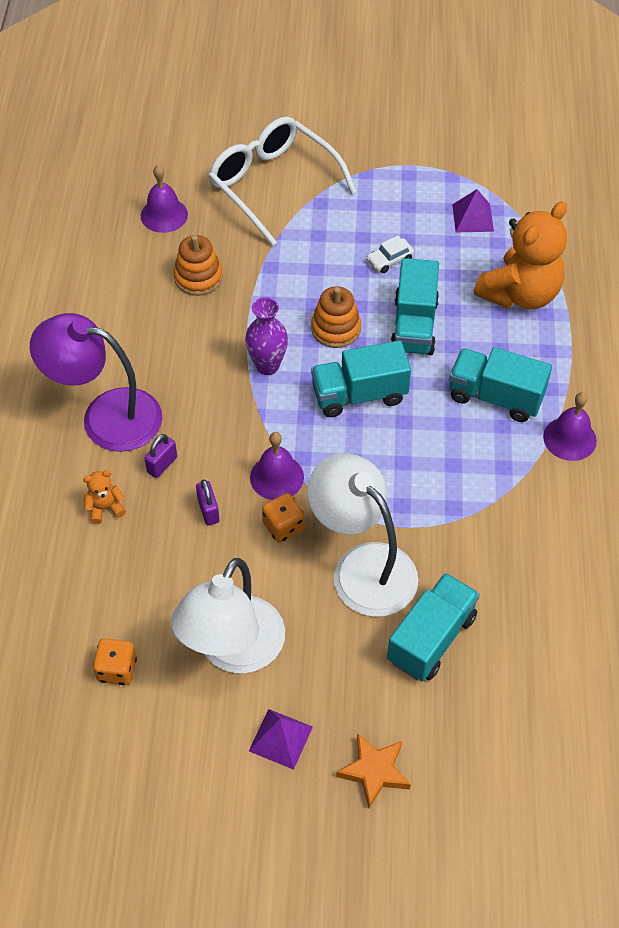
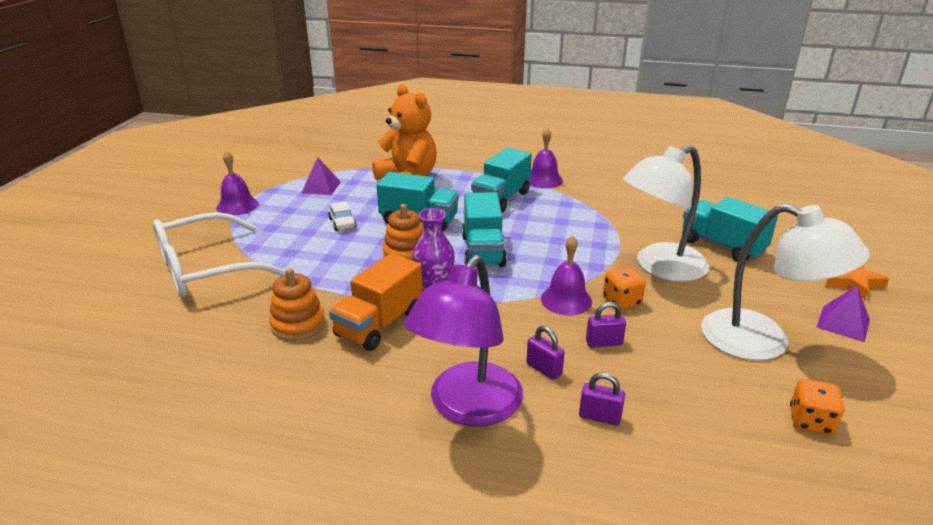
camera: 80 degrees left, 25 degrees down
(105, 508) = (599, 417): orange teddy bear -> purple padlock
(164, 215) = (188, 341): purple bell -> purple bell (237, 206)
(208, 334) = (379, 324): none -> orange truck

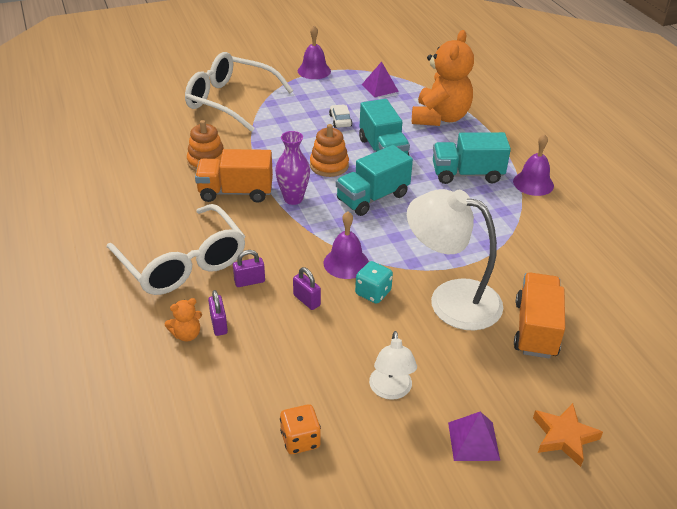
camera: 55 degrees right, 10 degrees up
(342, 223) = (340, 121): white car -> white car turned 135 degrees clockwise
(467, 408) = (183, 263): purple lamp -> white glasses
(544, 369) = (249, 281): purple padlock -> purple padlock turned 60 degrees clockwise
(600, 449) = (187, 334): none -> orange teddy bear
(621, 301) = (373, 293): orange dice -> turquoise dice
(722, 246) = (535, 329): turquoise truck -> orange truck
(763, 341) = (391, 390): white lamp -> white lamp, size x0.54

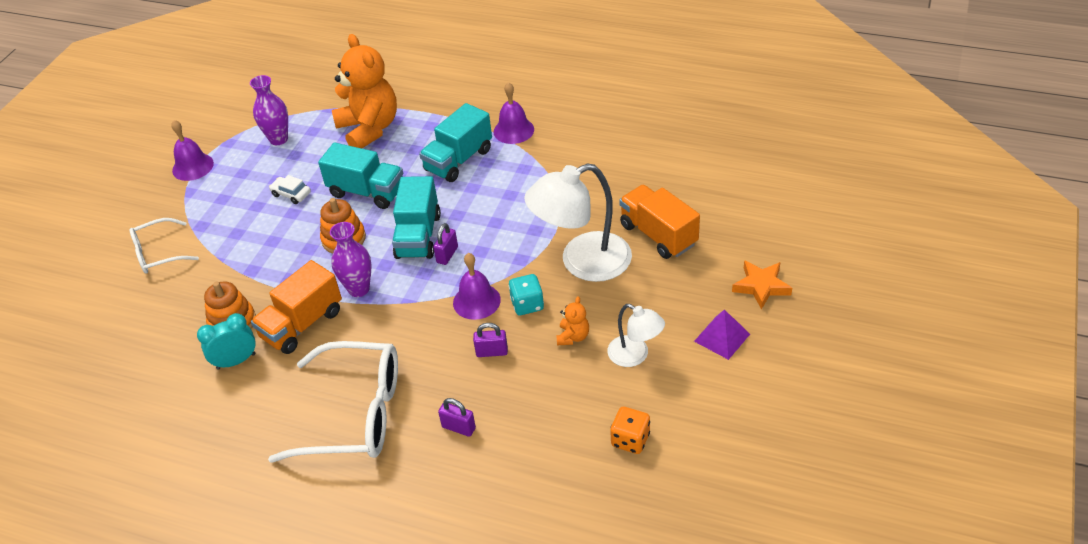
camera: 45 degrees left, 5 degrees up
(177, 182) = (236, 361): none -> turquoise clock
(187, 334) = (447, 457): orange teddy bear -> orange teddy bear (573, 337)
(230, 100) = (158, 253): white glasses -> white glasses, size x0.56
(249, 281) = (429, 378): purple padlock -> purple padlock (447, 255)
(379, 88) = (278, 139): purple pyramid -> purple vase

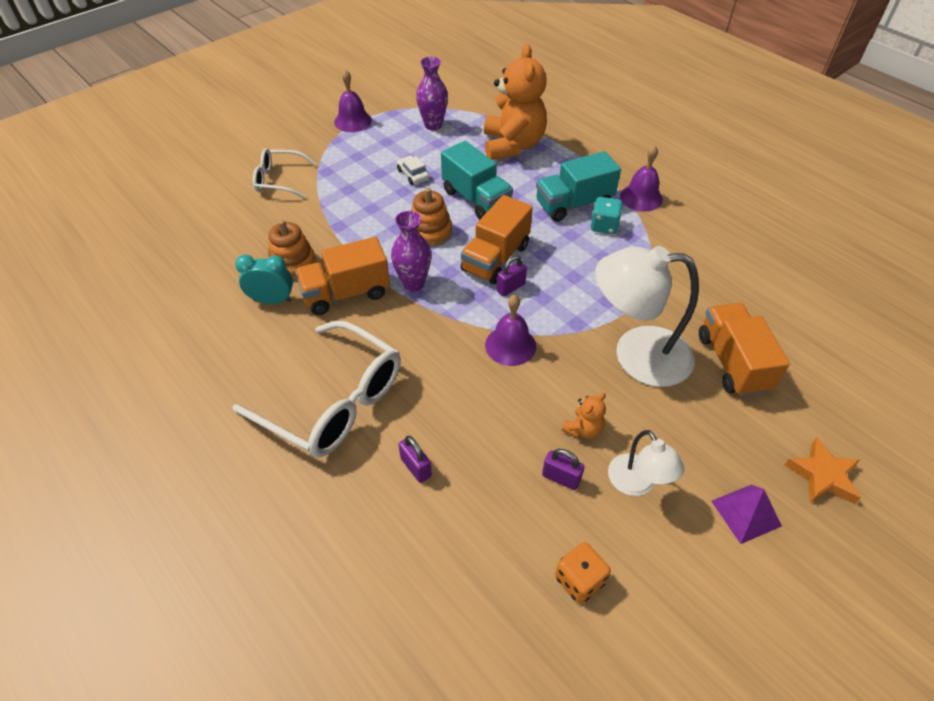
camera: 25 degrees right, 5 degrees up
(418, 236) = (495, 258): turquoise truck -> orange truck
(492, 352) = (494, 404): purple padlock -> purple padlock (561, 478)
(527, 304) = (557, 372): turquoise dice -> turquoise dice (604, 226)

